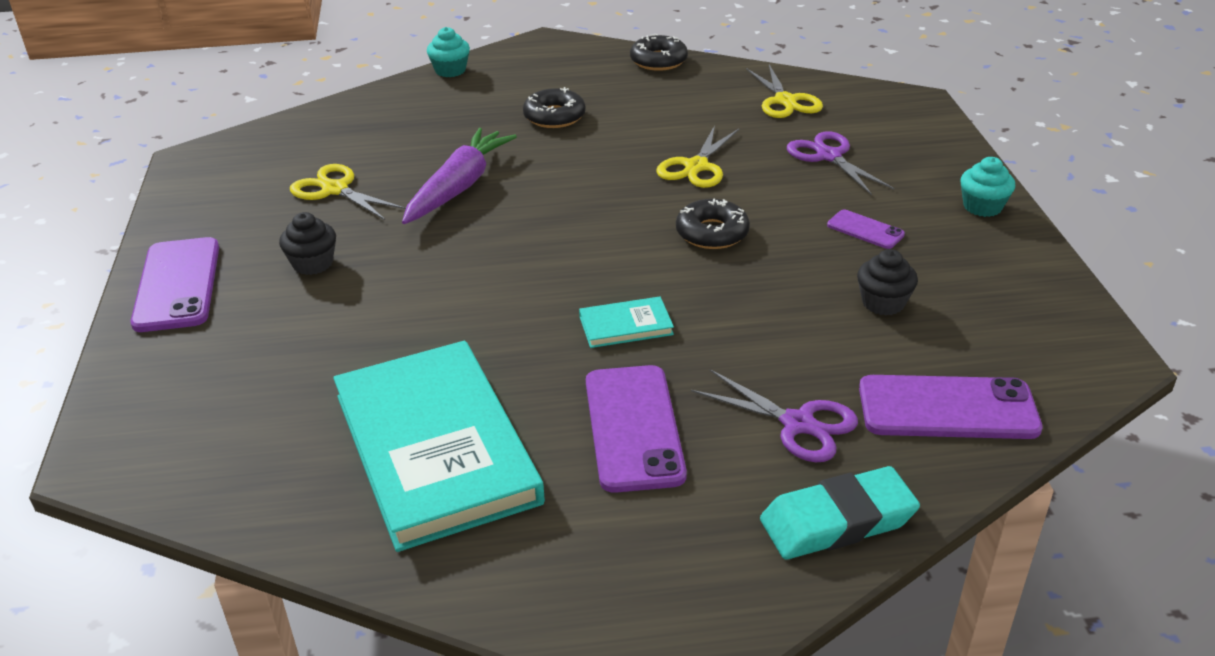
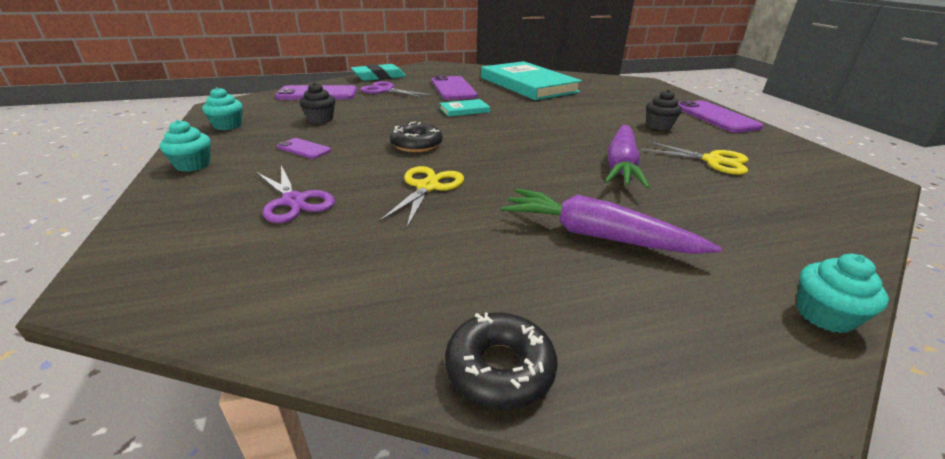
camera: 170 degrees right, 5 degrees down
(554, 116) = (597, 236): black donut -> purple carrot
(785, 101) = (302, 276): yellow scissors -> none
(1024, 289) = (228, 126): none -> turquoise cupcake

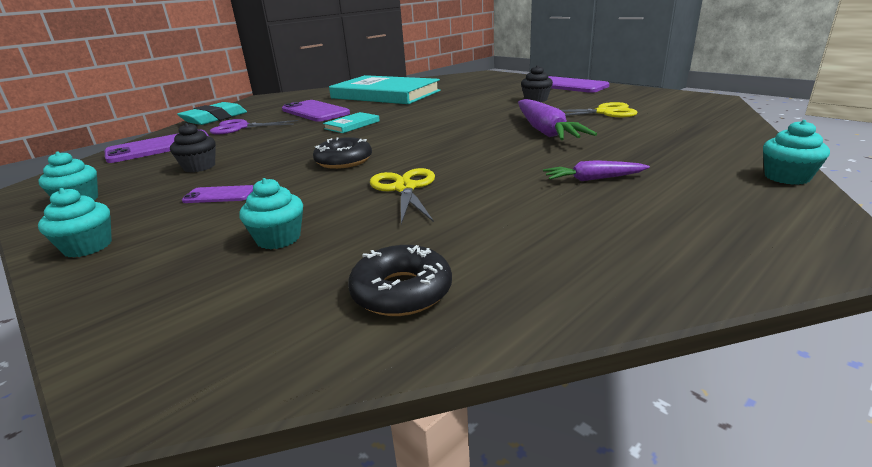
camera: 25 degrees left, 5 degrees down
(294, 201) = (278, 238): purple scissors -> turquoise cupcake
(499, 368) = (648, 282): black donut -> black donut (401, 291)
(597, 236) = (593, 179): purple carrot -> purple carrot, size x0.54

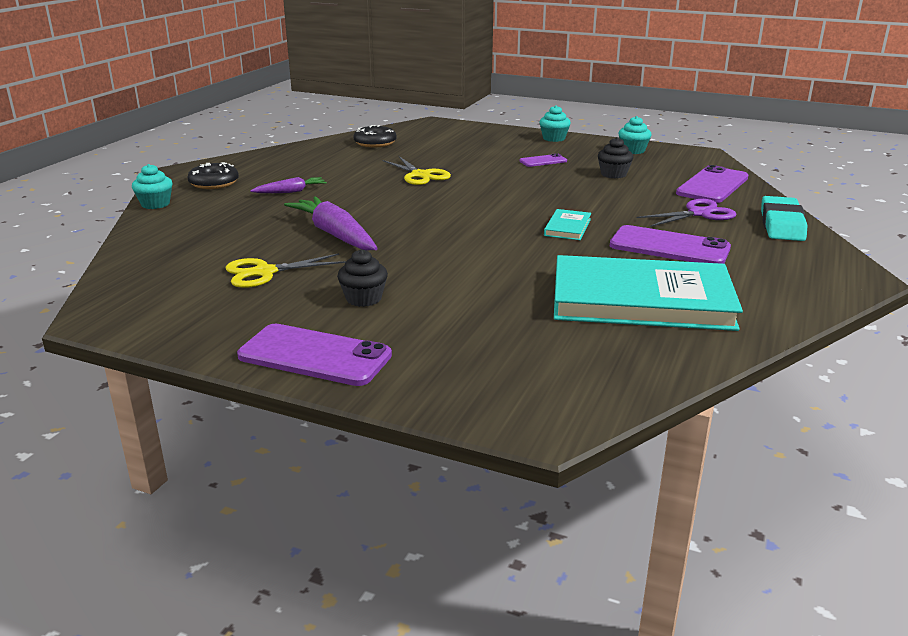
camera: 155 degrees right, 0 degrees up
(278, 238) = (459, 149): turquoise cupcake -> none
(344, 161) = (498, 188): black donut -> black donut (214, 183)

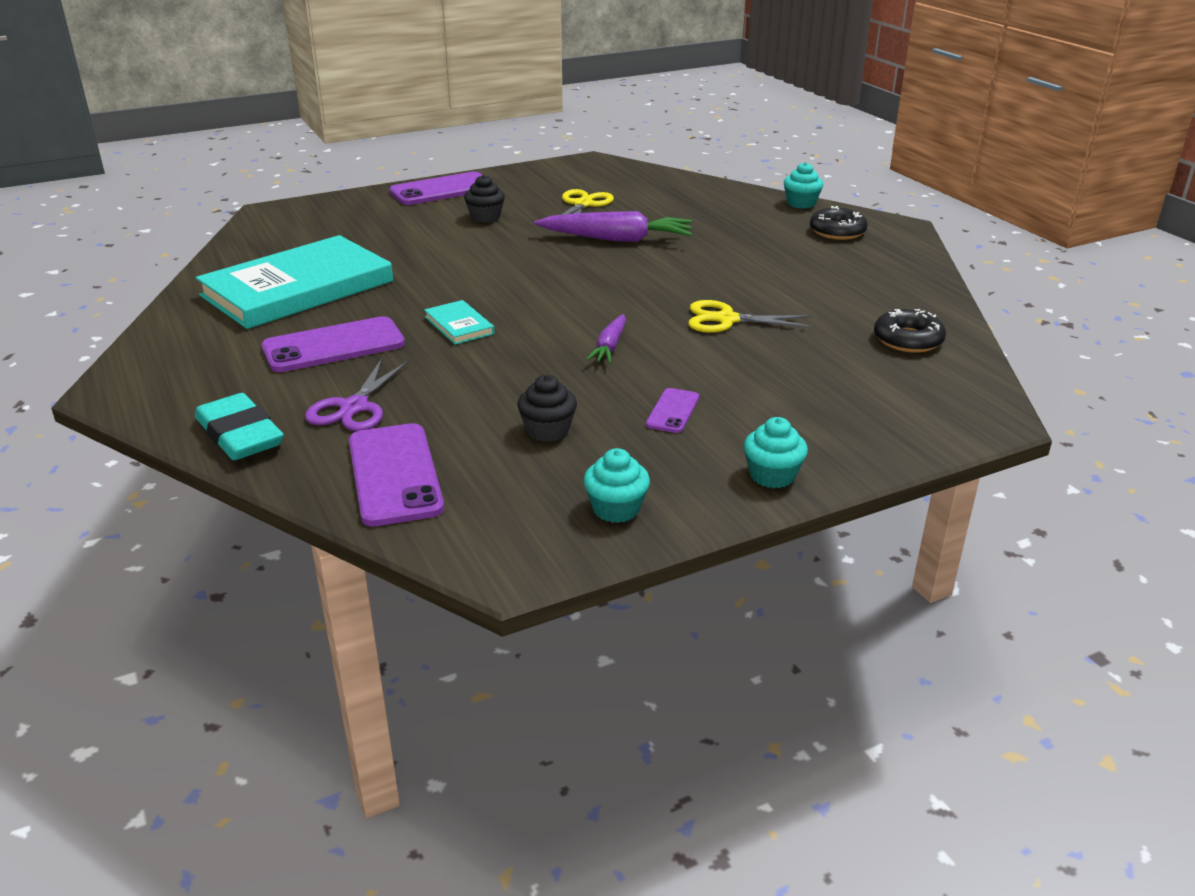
camera: 130 degrees right, 5 degrees up
(290, 192) = (761, 252): purple carrot -> purple carrot (609, 346)

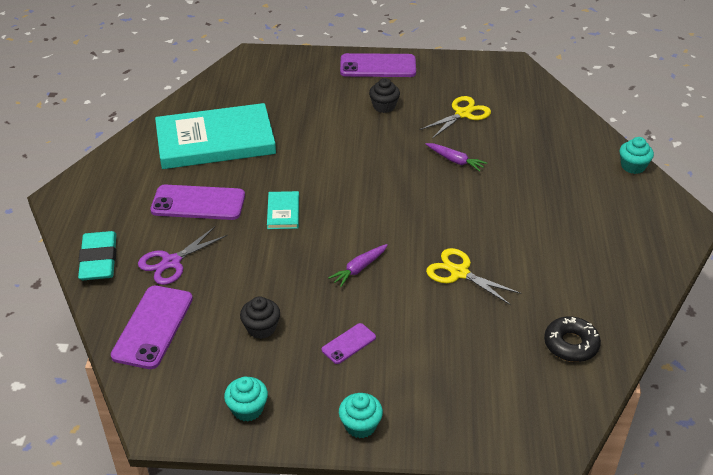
camera: 30 degrees right, 10 degrees up
(616, 239) = (455, 161): purple carrot -> purple carrot, size x0.54
(837, 231) = (631, 209): black donut -> none

